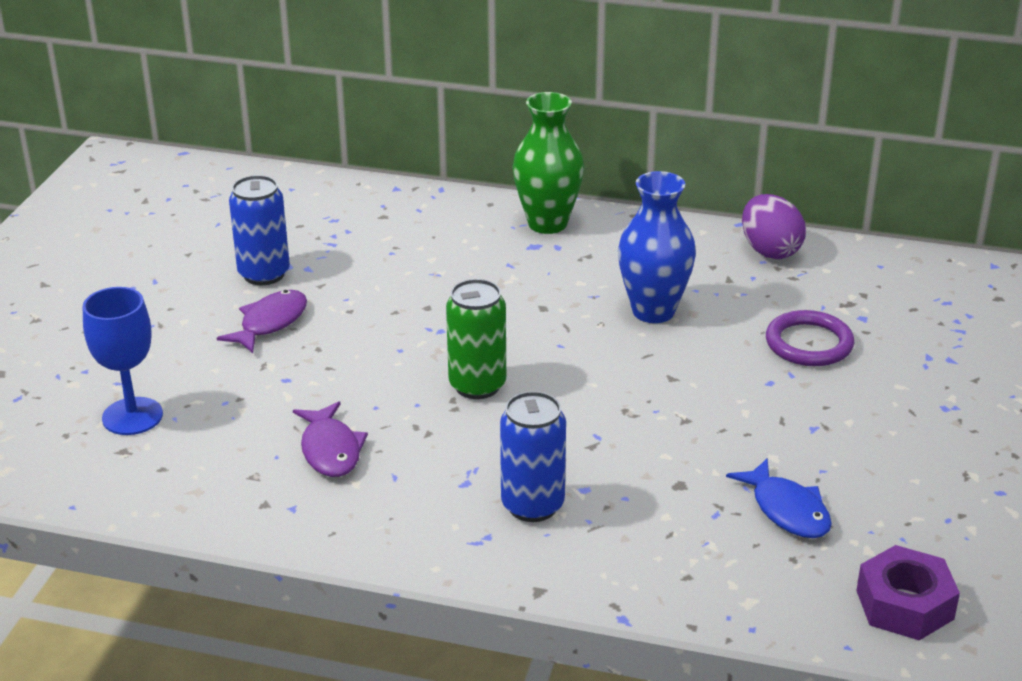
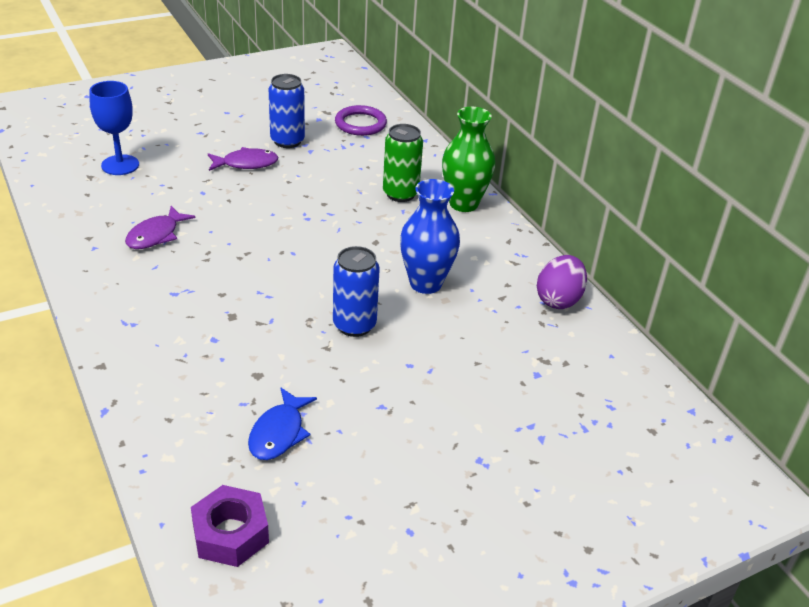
camera: 45 degrees right, 5 degrees up
(477, 385) = (270, 255): green can -> green can (400, 194)
(532, 505) = (178, 327): blue can -> blue can (354, 325)
(809, 343) = (474, 363): purple ring -> purple ring (360, 124)

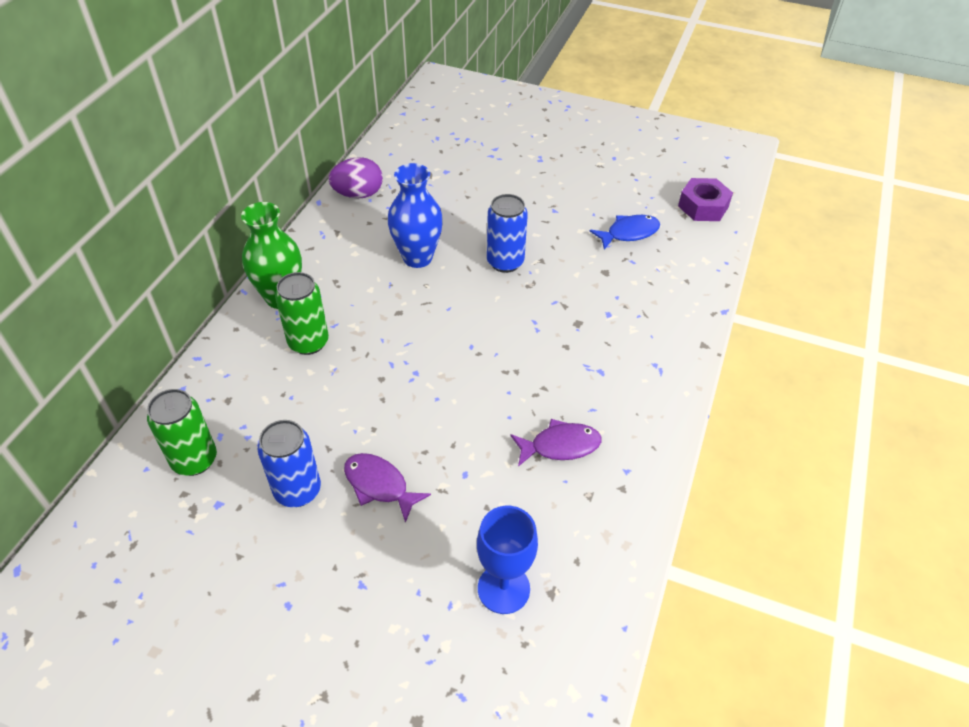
camera: 130 degrees left, 10 degrees up
(360, 124) = (194, 460): purple ring -> green can

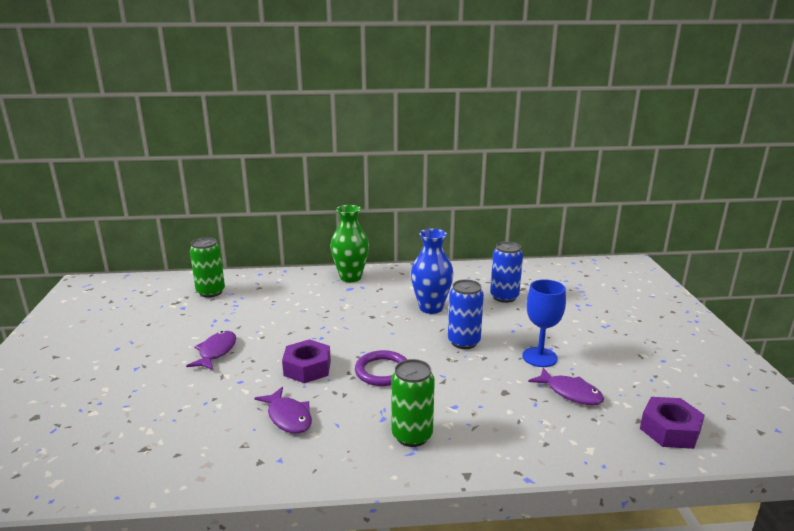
camera: 65 degrees right, 25 degrees down
(297, 490) = (201, 327): blue can -> blue can (504, 297)
(308, 342) = (320, 296): green can -> green can (412, 436)
(358, 194) = (469, 272): purple egg -> none
(475, 404) = (307, 368): none -> purple nut
(503, 588) = (143, 424): blue goblet -> blue goblet (539, 357)
(520, 343) = (382, 371): none -> purple ring
(629, 233) = (570, 393): blue fish -> purple fish

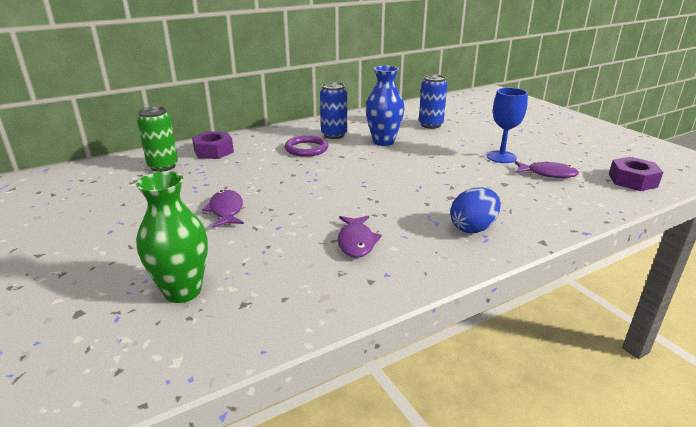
camera: 25 degrees left, 5 degrees up
(288, 417) = (356, 242): purple fish -> purple fish turned 60 degrees clockwise
(307, 368) = (330, 203): purple nut -> purple nut (213, 151)
(350, 277) = (289, 133): green vase -> green vase (183, 291)
(382, 371) = (397, 191): purple ring -> purple ring (306, 149)
(412, 436) = (473, 228): green can -> blue egg
(463, 342) = (436, 159): blue can -> blue can (334, 135)

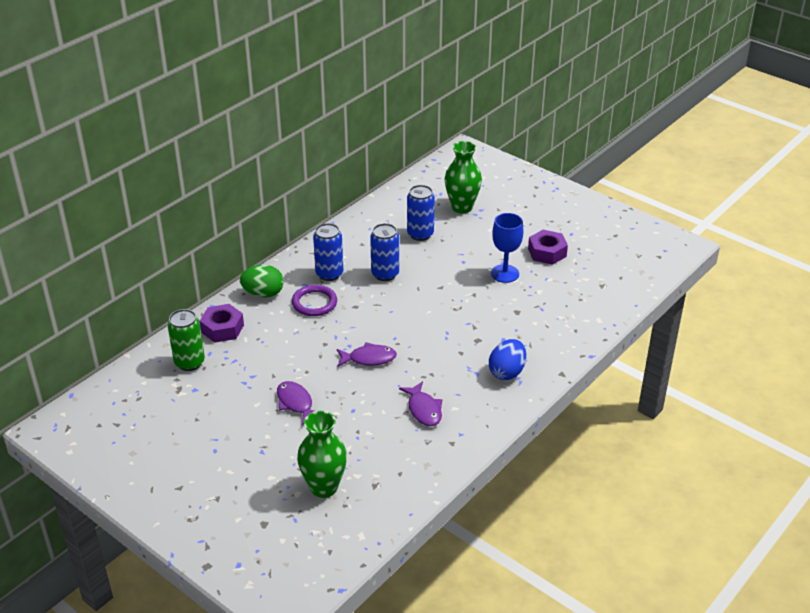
camera: 20 degrees left, 10 degrees up
(268, 137) = (263, 293): none -> green egg
(383, 142) = (385, 274): blue vase -> blue can
(477, 116) = (462, 207): none -> green vase
(547, 174) = (550, 289): purple fish -> purple fish (369, 358)
(632, 180) = (621, 282): purple nut -> purple nut (547, 252)

